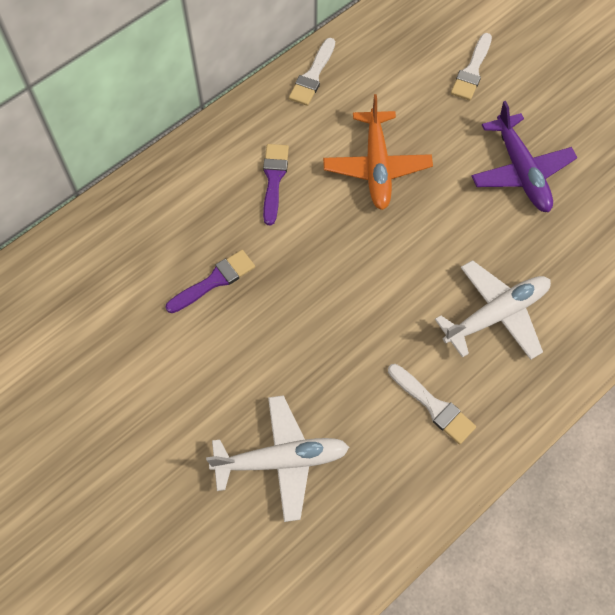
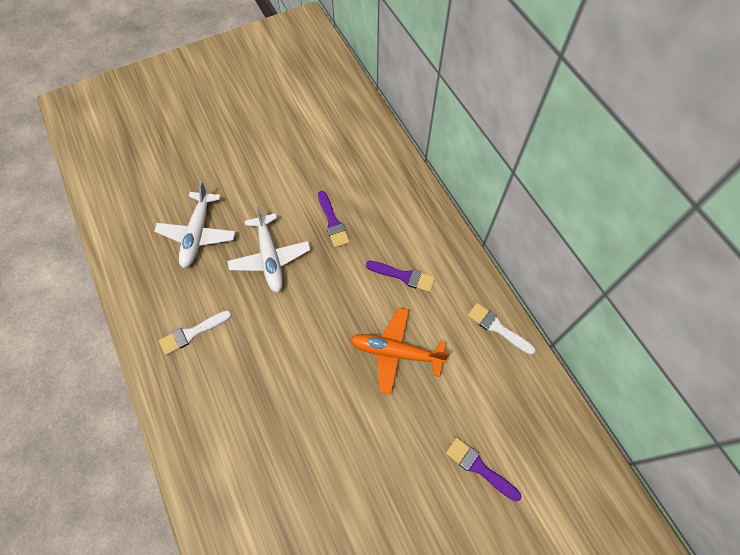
camera: 105 degrees right, 0 degrees up
(472, 71) = (479, 467): white brush -> purple brush
(496, 315) = (240, 401): white plane -> white plane (270, 258)
(521, 171) = (360, 472): purple plane -> none

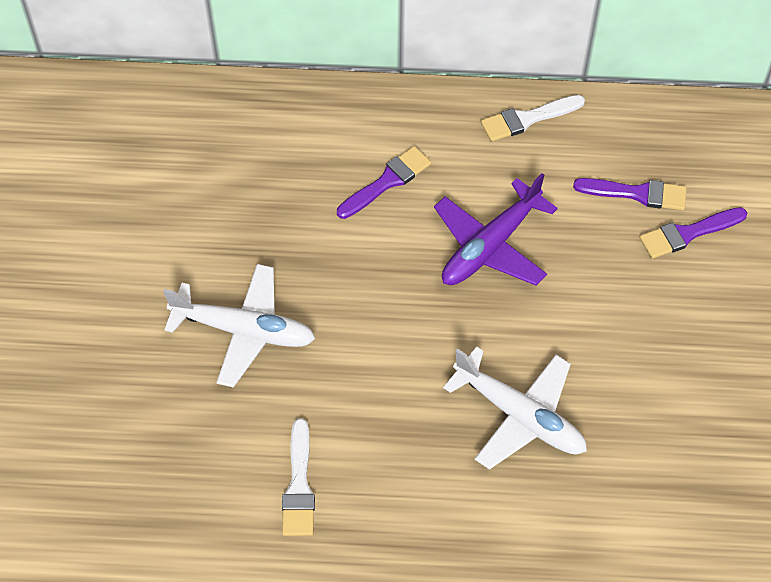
camera: 60 degrees left, 5 degrees down
(198, 234) = (131, 411): white plane -> white plane (519, 415)
(333, 222) = (242, 224): purple brush -> purple brush (637, 193)
(396, 352) = (490, 245): orange plane -> purple plane

